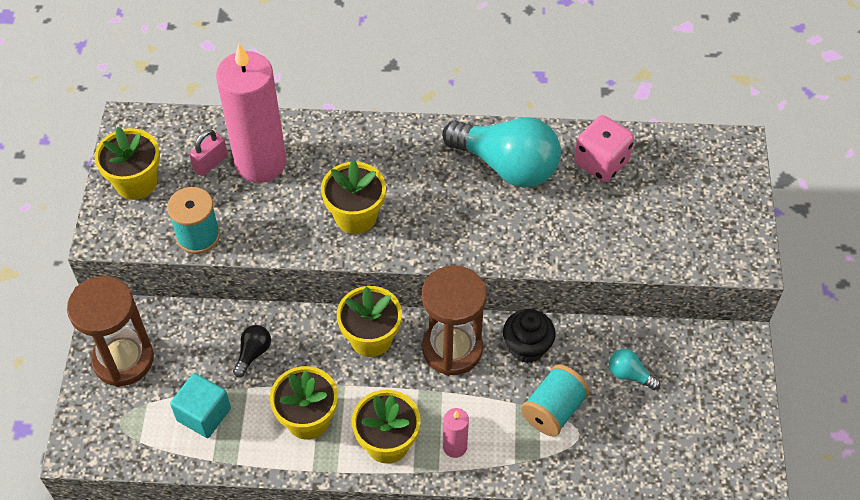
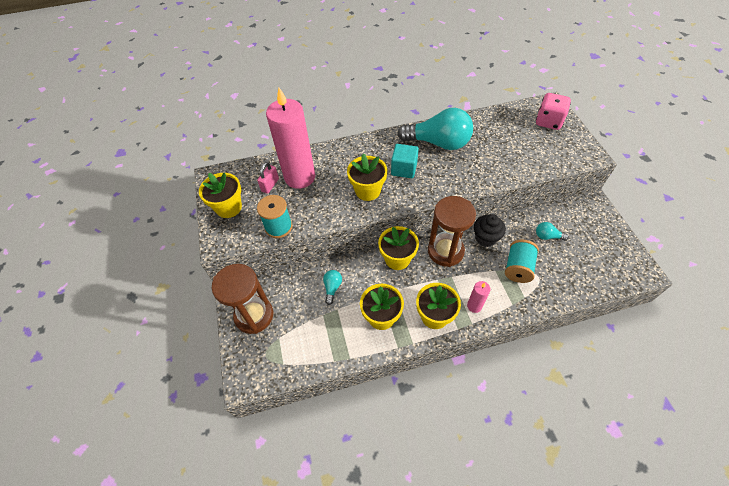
camera: 15 degrees left, 0 degrees up
(204, 414) = (317, 334): turquoise cube -> turquoise cube (404, 169)
(253, 353) = (332, 288): black light bulb -> turquoise light bulb
(601, 162) = (487, 128): pink dice -> pink dice (548, 121)

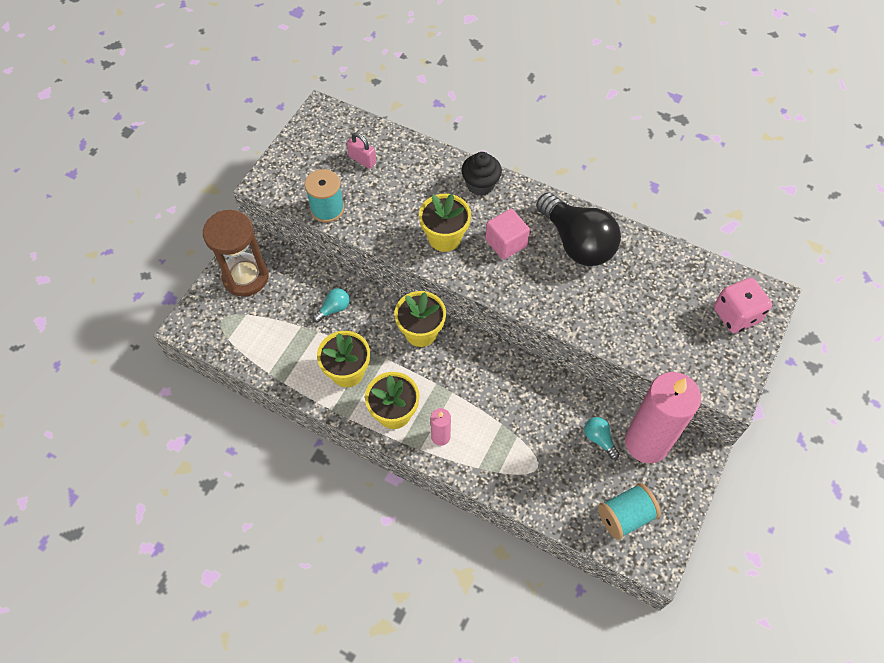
camera: 40 degrees right, 5 degrees up
(229, 207) = (304, 155): yellow flower pot -> none
(270, 185) = (362, 160): pink padlock -> pink padlock turned 60 degrees clockwise
(300, 177) = (397, 173): pink candle -> pink candle (646, 442)
(404, 169) = (506, 243): turquoise cube -> pink cube
(438, 143) = (576, 242): turquoise light bulb -> black light bulb
(445, 251) = (475, 364): brown hourglass -> none
(485, 238) = (531, 386): black cupcake -> black cupcake (480, 185)
(518, 268) = (527, 441): turquoise spool -> turquoise spool (625, 516)

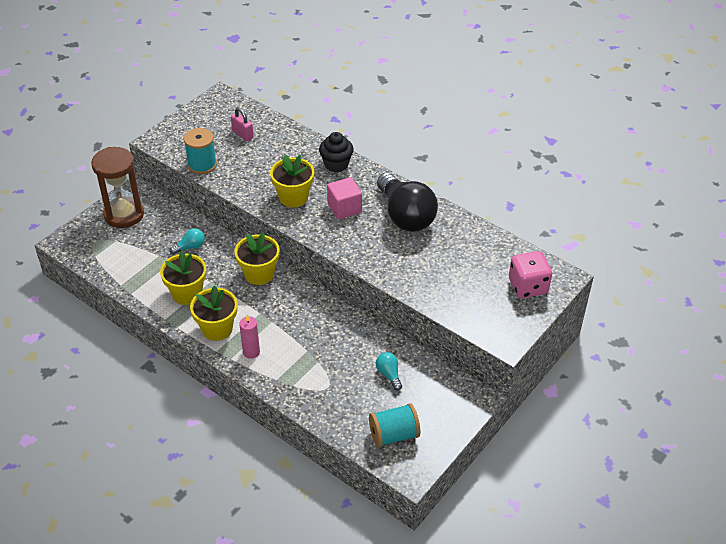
camera: 10 degrees right, 15 degrees down
(646, 442) = (430, 383): pink candle -> none

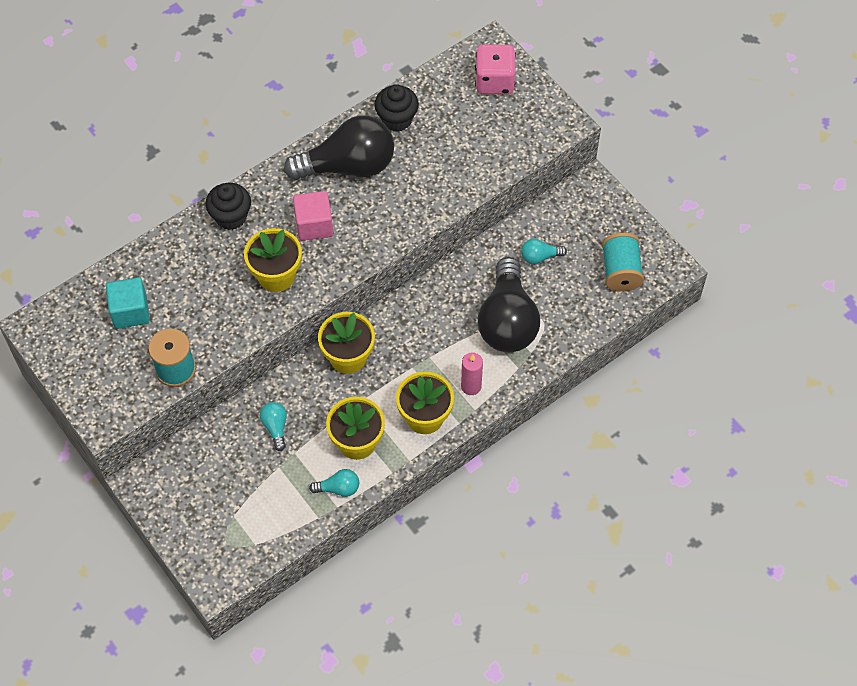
camera: 75 degrees left, 15 degrees up
(124, 214) = (185, 500): brown hourglass -> none
(146, 291) = (338, 488): none -> turquoise light bulb
(242, 134) = (130, 312): pink padlock -> turquoise cube
(319, 364) = (507, 321): none -> black light bulb
(461, 234) = (397, 119): none -> black cupcake

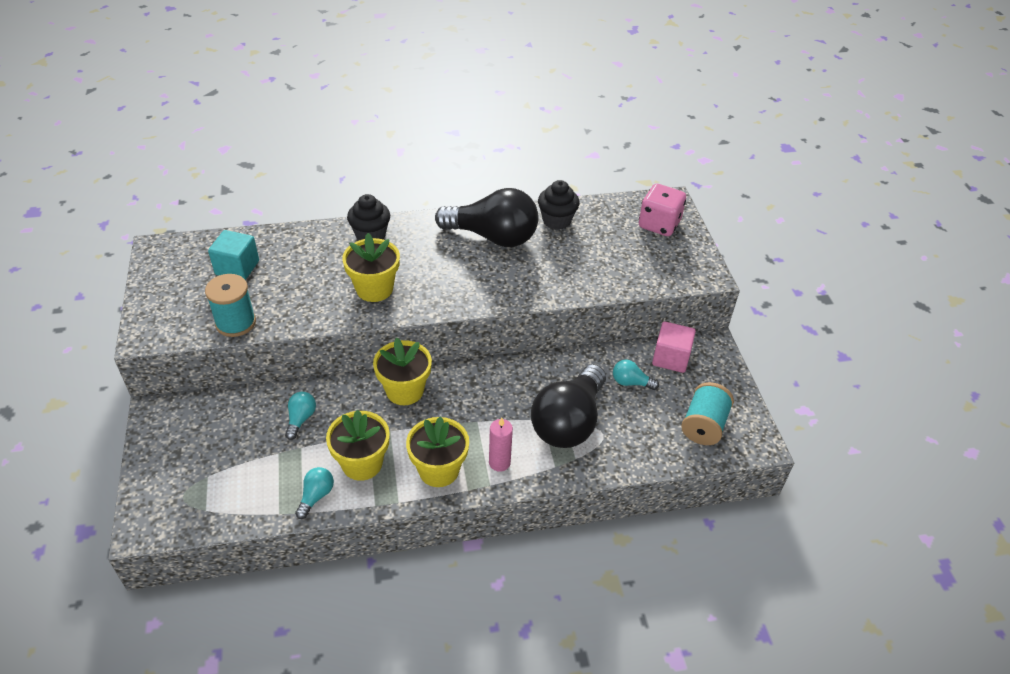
camera: 25 degrees right, 15 degrees down
(314, 225) = (433, 266): pink cube -> pink cube (670, 358)
(338, 488) = (316, 496): turquoise light bulb -> turquoise light bulb turned 90 degrees counterclockwise

